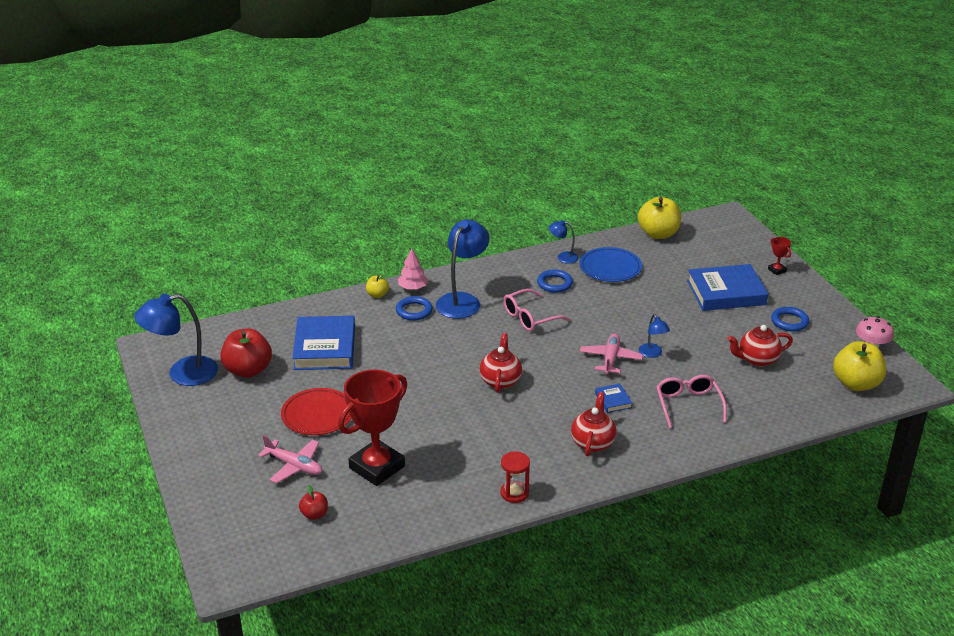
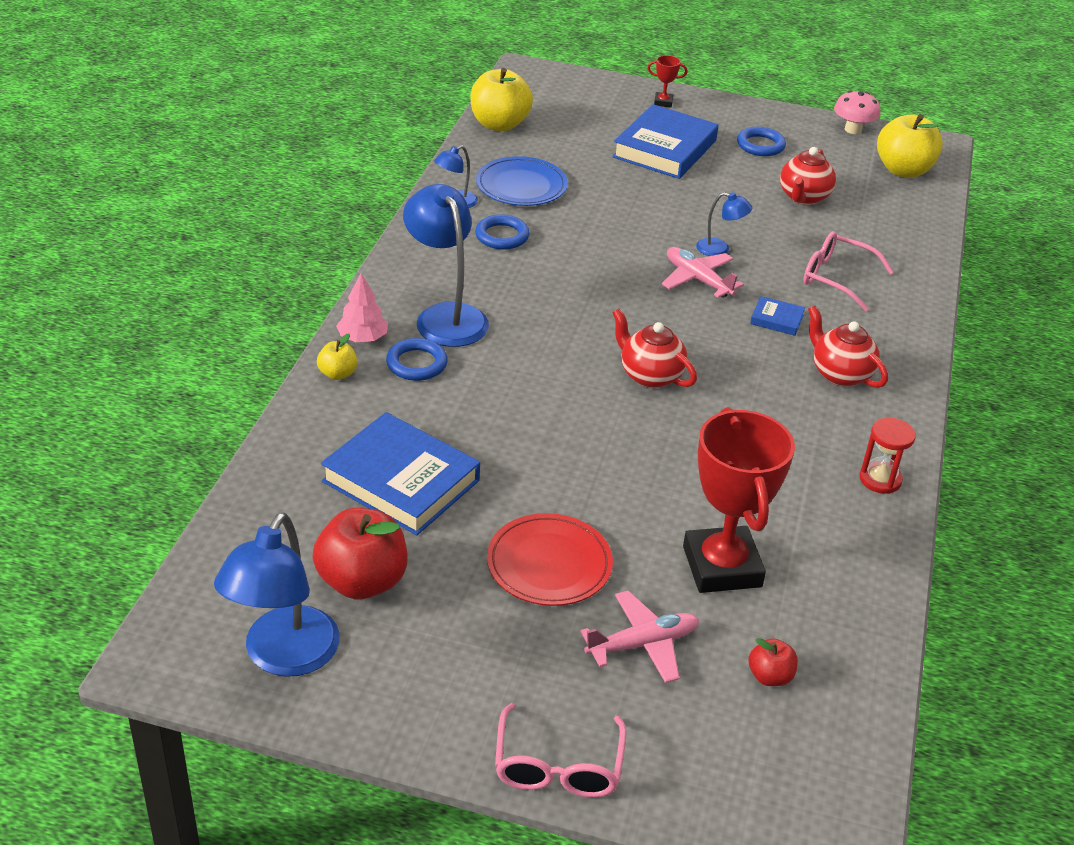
camera: 55 degrees left, 5 degrees up
(530, 317) = (548, 288): pink glasses -> pink glasses (558, 767)

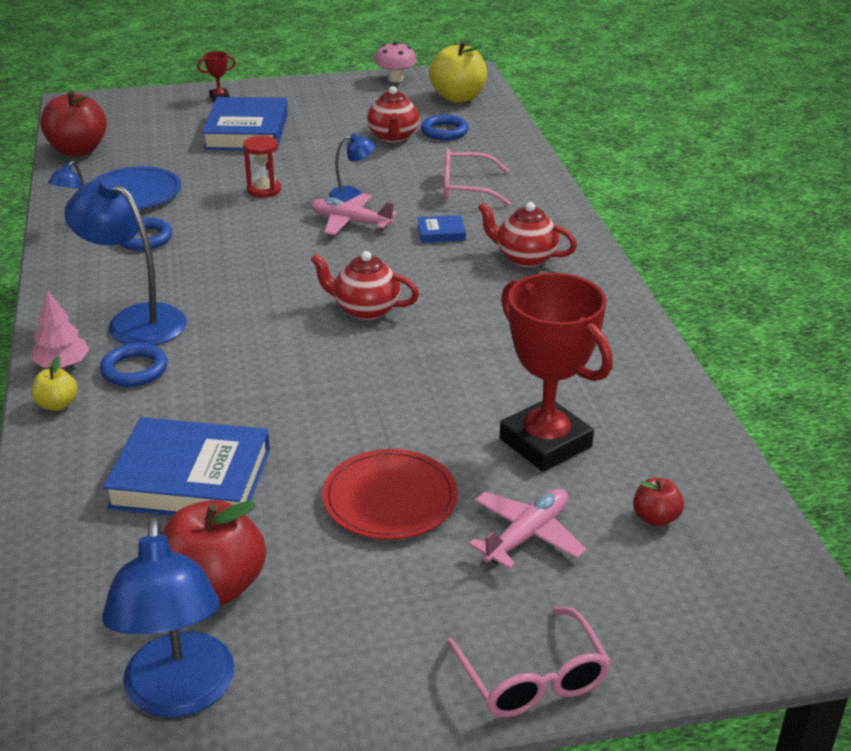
camera: 25 degrees left, 5 degrees down
(499, 124) = (78, 150): yellow apple -> red apple
(760, 145) = (328, 108): blue ring -> blue ring (444, 131)
(880, 479) = (619, 327): red hourglass -> red hourglass (264, 190)

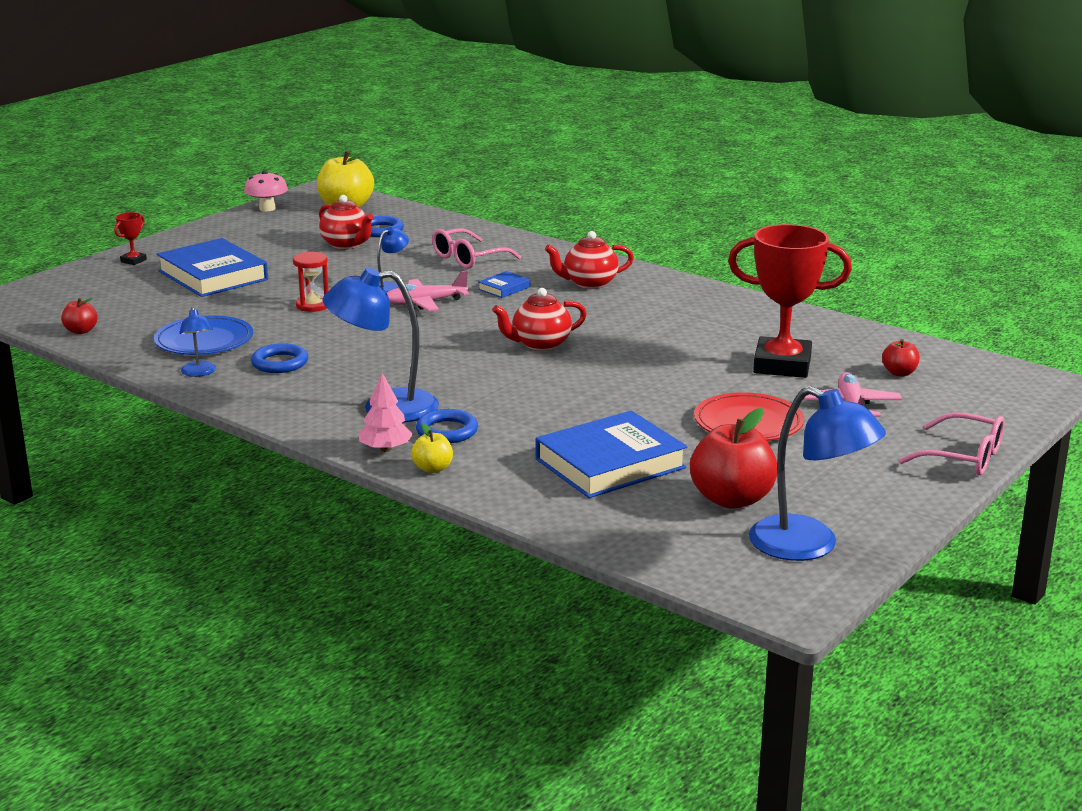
camera: 40 degrees left, 10 degrees down
(78, 150) = (81, 331): red apple -> red apple, size x0.50

